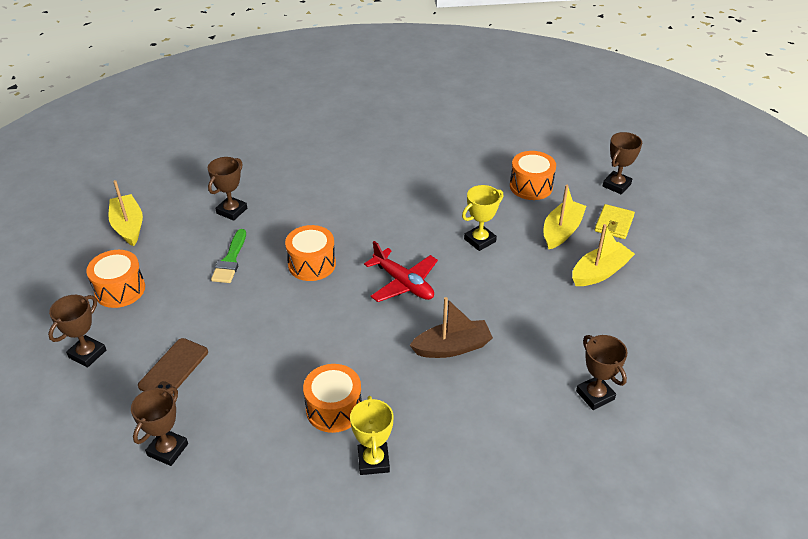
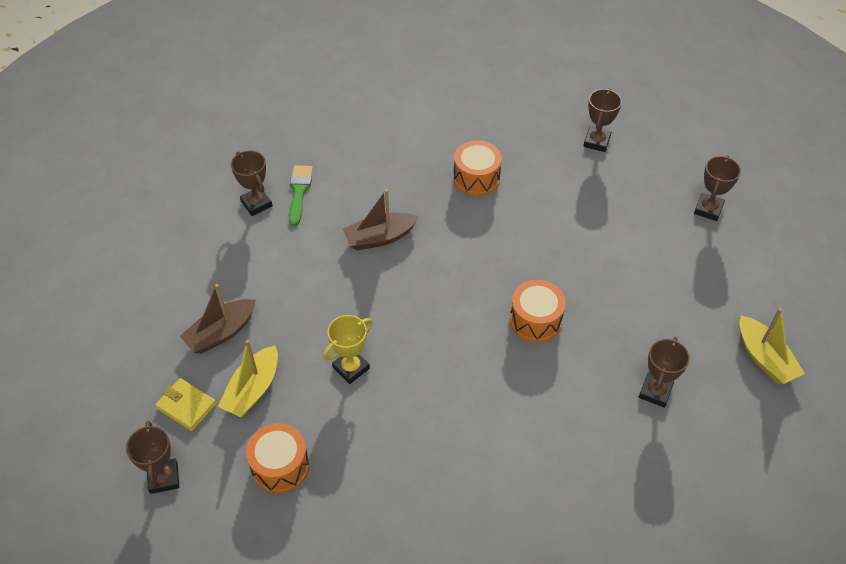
camera: 175 degrees right, 10 degrees up
(120, 290) = (720, 275): orange drum -> none
(174, 369) = (624, 201): brown phone -> none
(230, 260) = (625, 319): green brush -> green brush (299, 191)
(373, 461) = (437, 144): yellow trophy -> none
(403, 283) = (433, 304): red plane -> none
(600, 272) = (221, 333): yellow boat -> brown boat
(614, 224) = (186, 406): yellow wallet -> yellow wallet turned 75 degrees counterclockwise
(616, 185) = (164, 478): brown trophy -> brown trophy turned 45 degrees counterclockwise

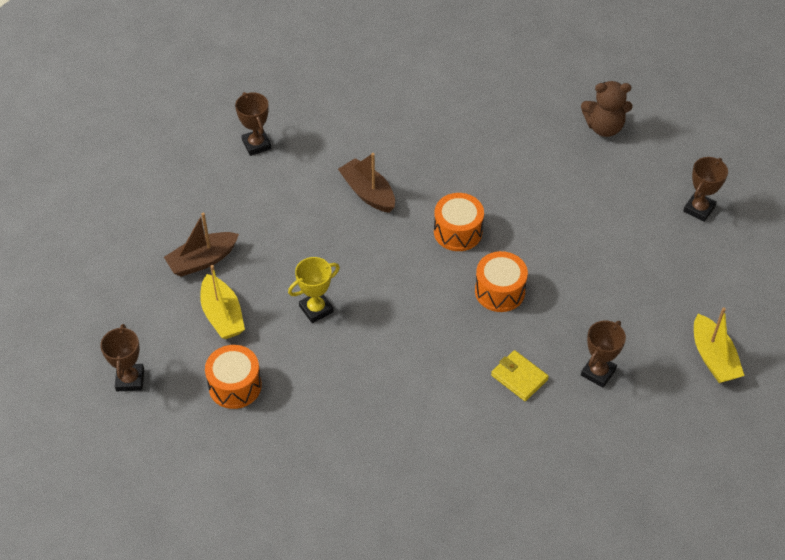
camera: 10 degrees right, 0 degrees up
(186, 406) = (160, 321): yellow wallet -> yellow wallet (519, 377)
(253, 389) = (222, 315): yellow boat -> yellow boat turned 60 degrees counterclockwise
(299, 191) = (299, 138): green brush -> none
(380, 237) = (368, 193): brown boat -> brown boat turned 60 degrees clockwise
(476, 178) = (474, 148): orange drum -> orange drum (458, 232)
(596, 142) = (604, 127): brown trophy -> brown teddy bear

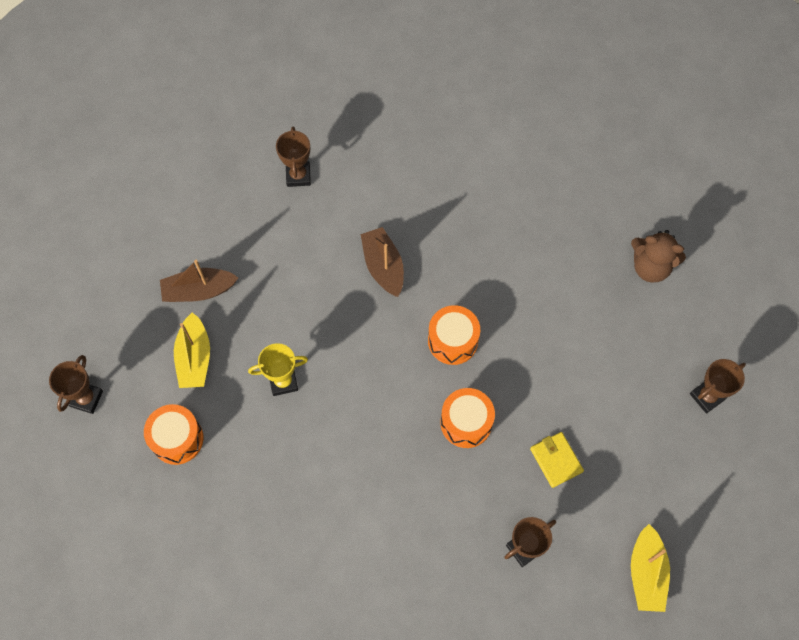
camera: 20 degrees right, 15 degrees up
(519, 377) = (445, 526): yellow wallet -> yellow wallet (556, 460)

